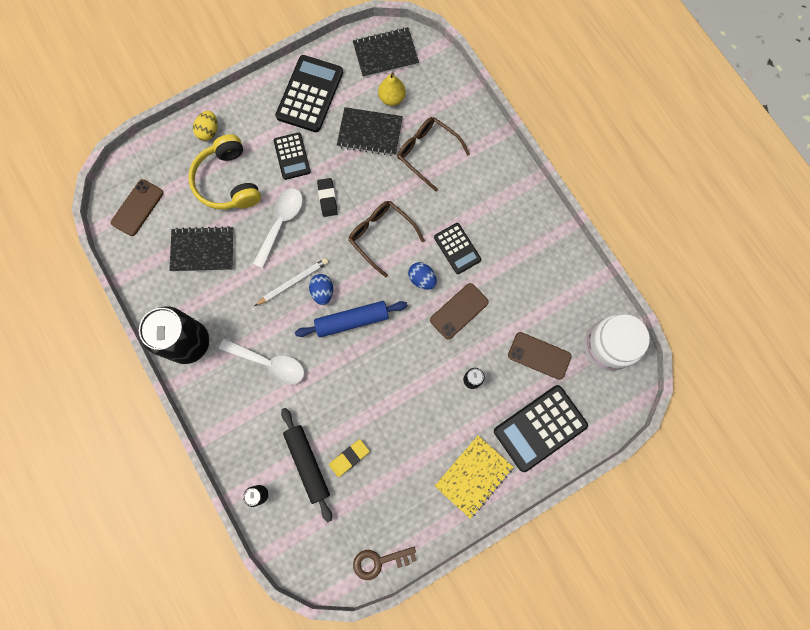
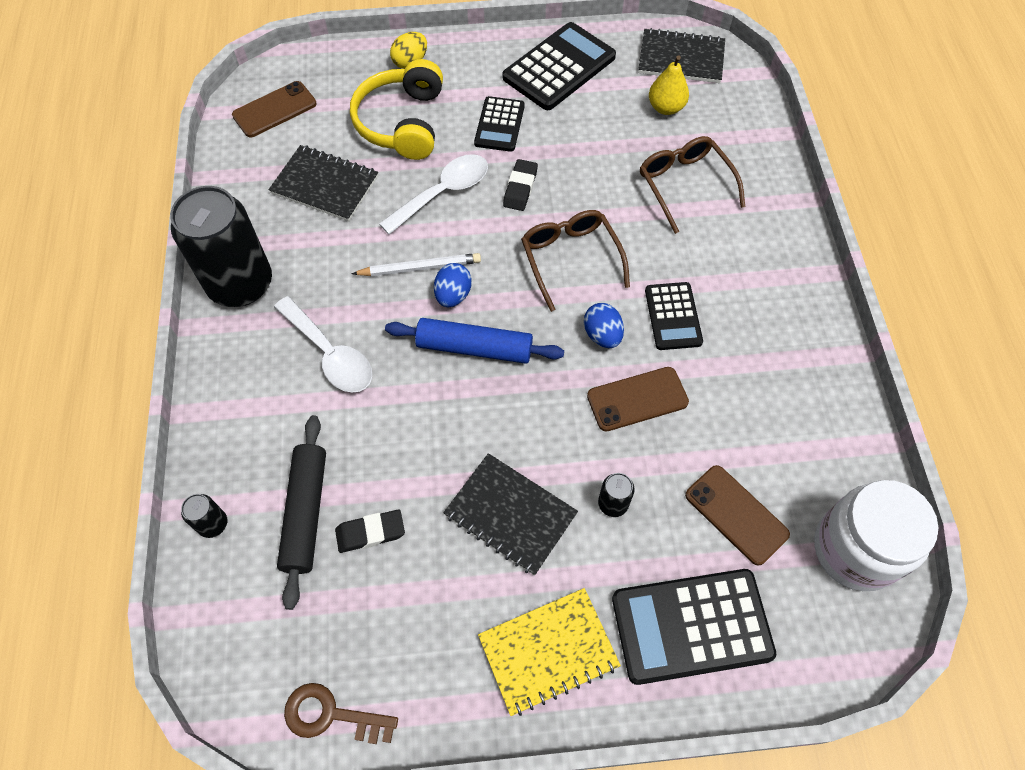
camera: 25 degrees right, 15 degrees down
(349, 458) = (370, 533): yellow eraser -> black eraser
(370, 132) = (616, 135): black notebook -> black notebook (510, 514)

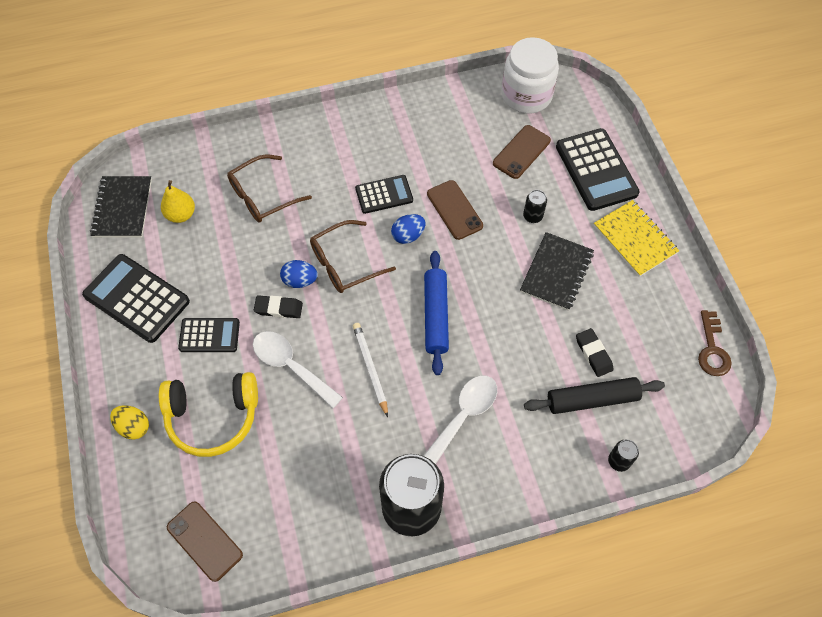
camera: 100 degrees left, 0 degrees up
(325, 185) = (294, 466): black notebook -> none
(453, 295) = (392, 339): blue egg -> blue egg (300, 281)

